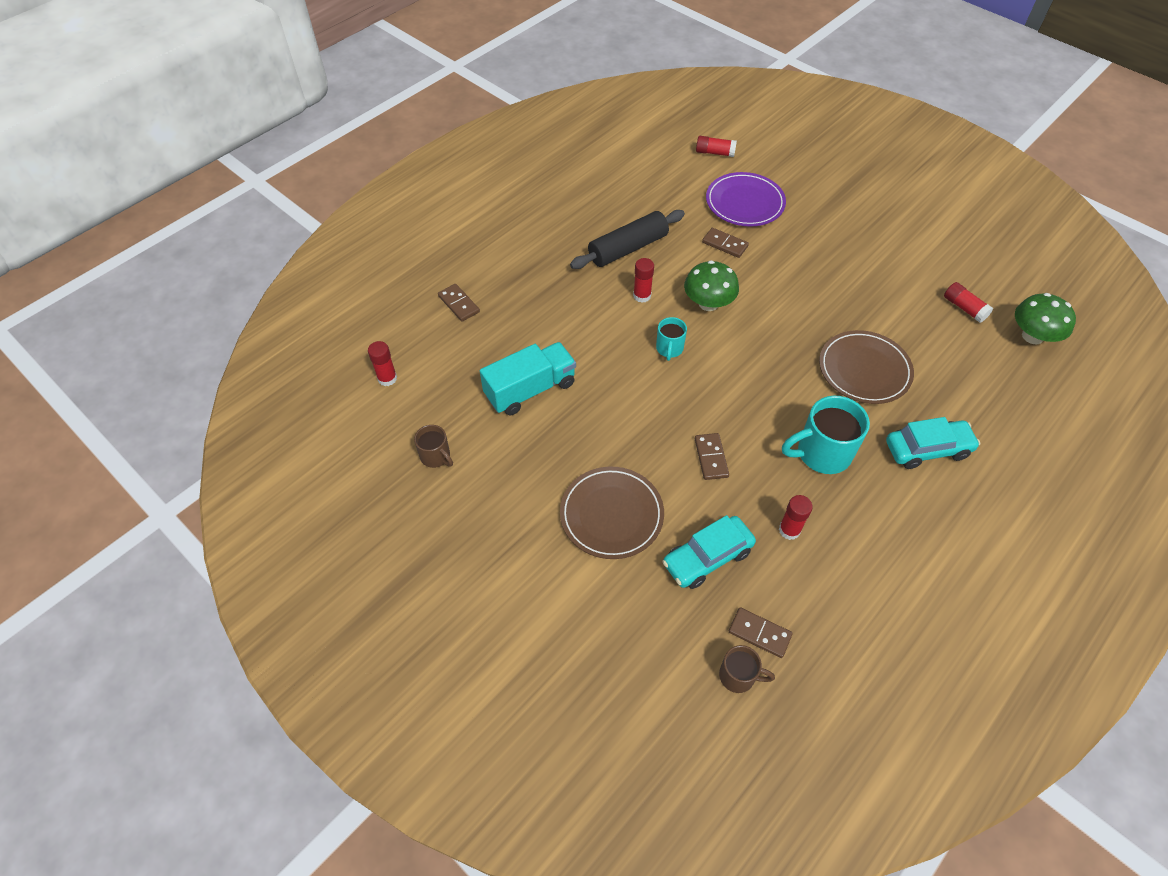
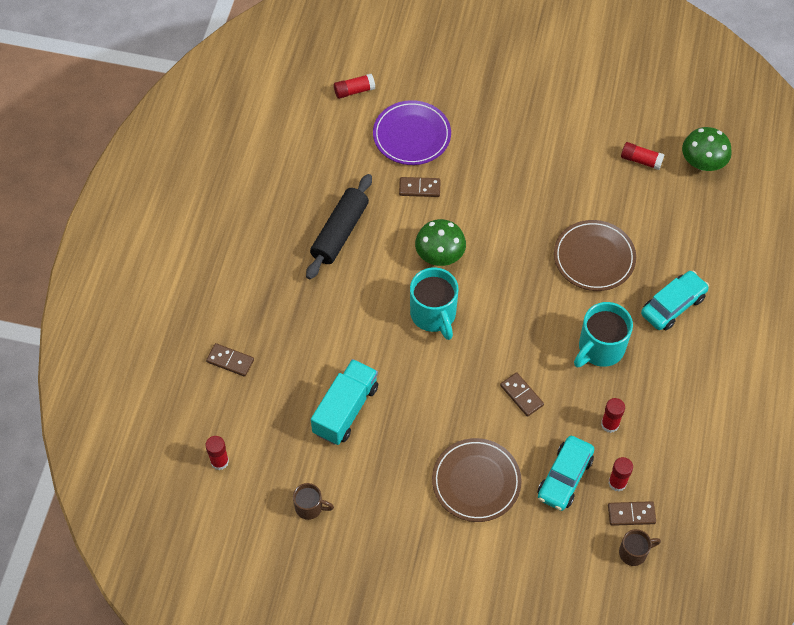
camera: 30 degrees left, 5 degrees up
(642, 296) = (381, 275): red glue stick -> red glue stick (617, 483)
(669, 349) = (434, 315): turquoise mug -> turquoise mug, size x1.80

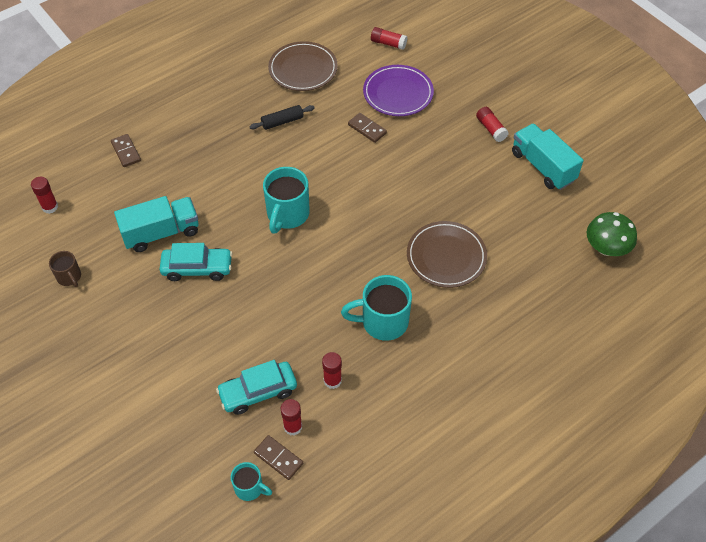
camera: 40 degrees right, 5 degrees down
(340, 232) = (282, 121): black rolling pin -> black rolling pin, size x0.58
(440, 255) = (334, 180): green mushroom -> none
(476, 482) = (193, 345): brown plate -> brown plate (303, 69)
(521, 395) = (290, 311): brown domino -> none
(592, 124) = (542, 167): none -> turquoise truck
(634, 552) = (250, 488): brown mug -> turquoise mug
(641, 160) = (555, 214): red glue stick -> red glue stick (491, 129)
(673, 305) = (473, 332): turquoise car -> turquoise car (197, 268)

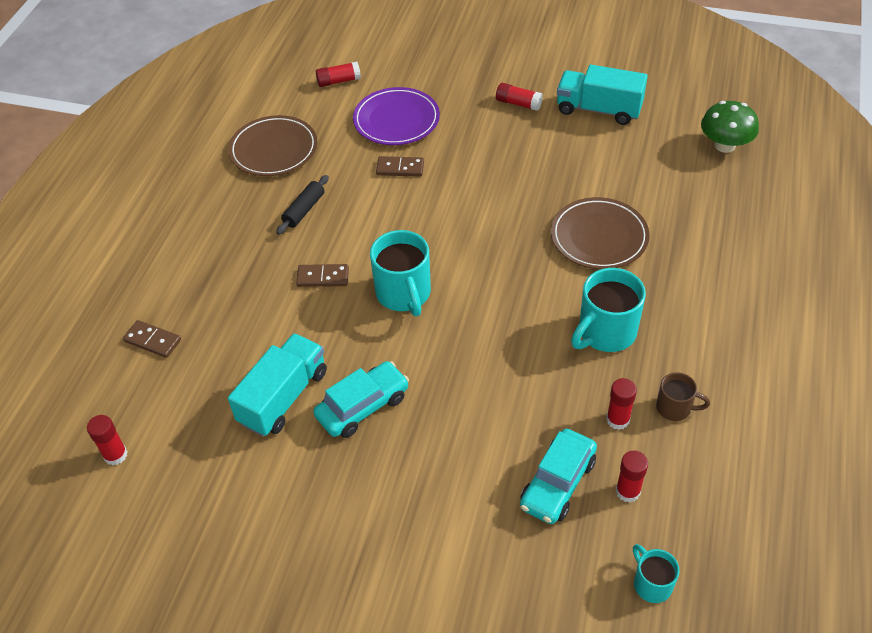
camera: 35 degrees left, 5 degrees down
(69, 277) = (220, 514): brown mug -> brown mug (675, 408)
(250, 488) = (651, 583): turquoise mug -> turquoise mug turned 105 degrees counterclockwise
(278, 458) = (647, 532): brown domino -> brown domino (323, 277)

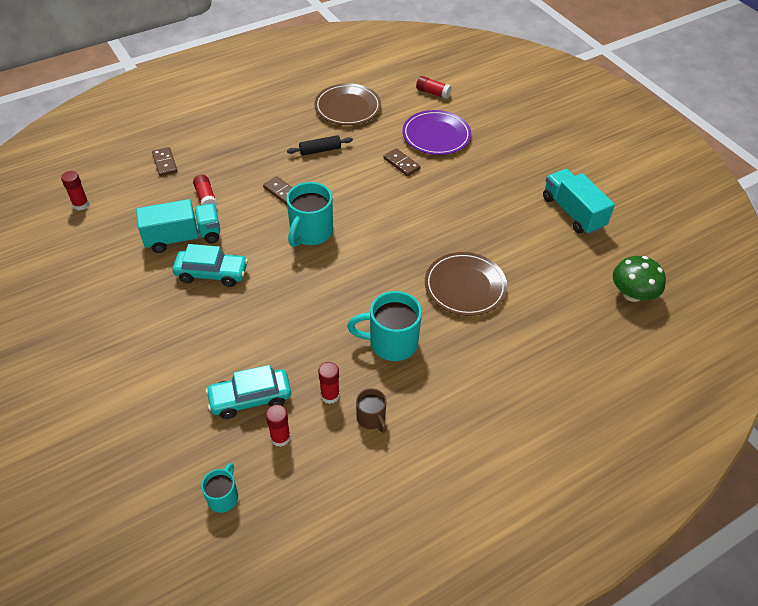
camera: 40 degrees right, 0 degrees up
(518, 103) = (524, 174): red glue stick -> red glue stick (206, 198)

